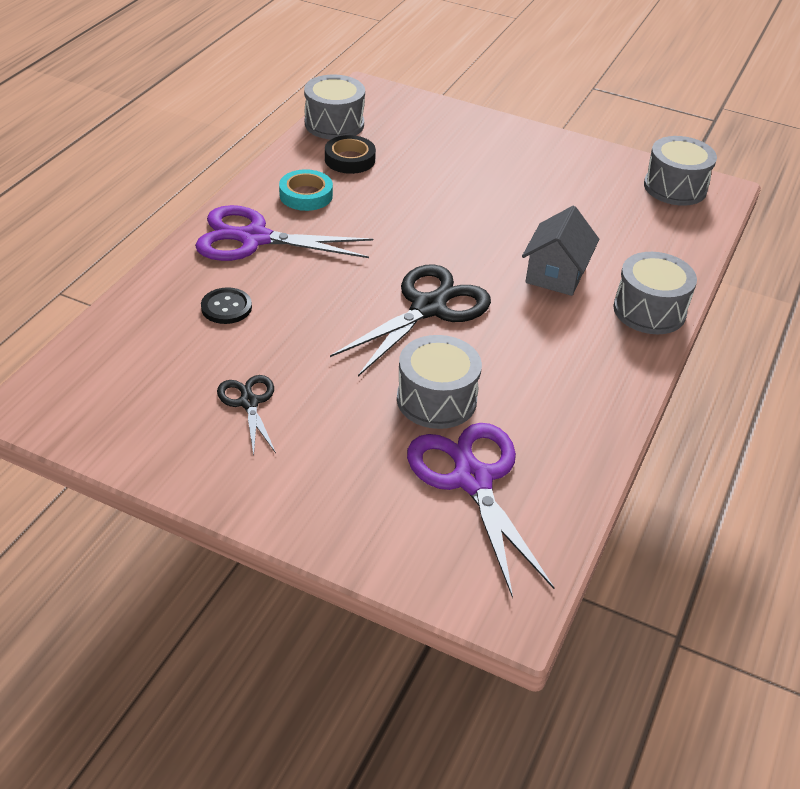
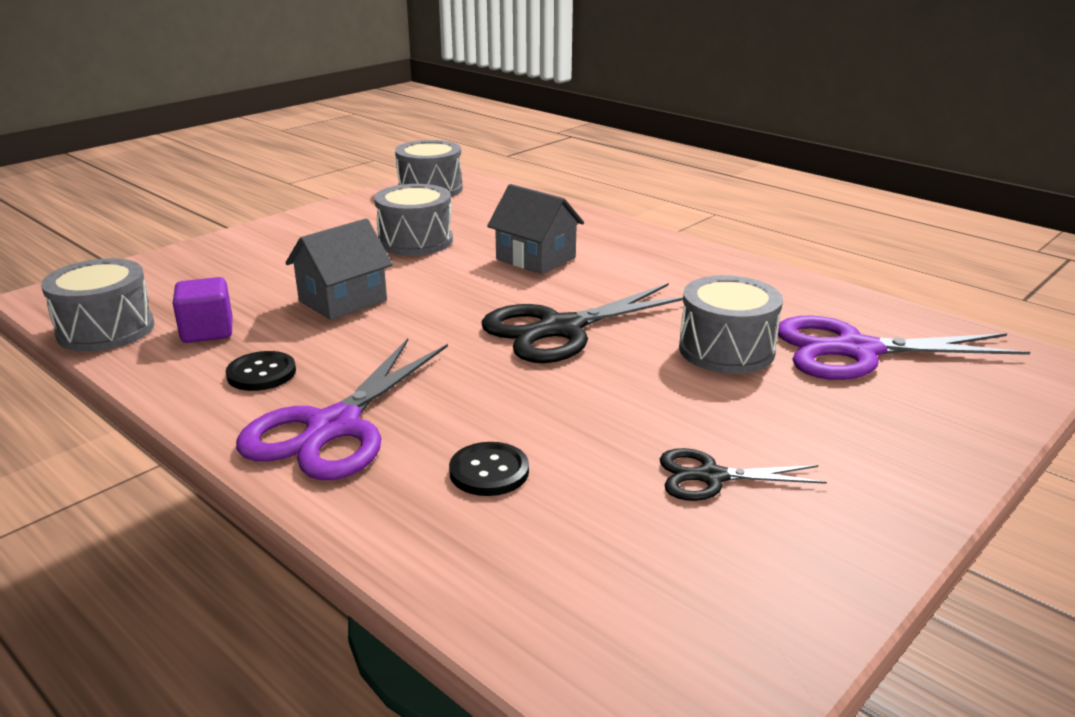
camera: 70 degrees left, 15 degrees down
(306, 195) = (261, 373): turquoise tape -> black button
(349, 159) = (207, 331): black tape -> purple cube
(422, 199) = (342, 301): none -> grey house
(428, 308) = (560, 329): black scissors -> black scissors turned 90 degrees counterclockwise
(649, 310) = (613, 232): grey drum -> grey drum (415, 241)

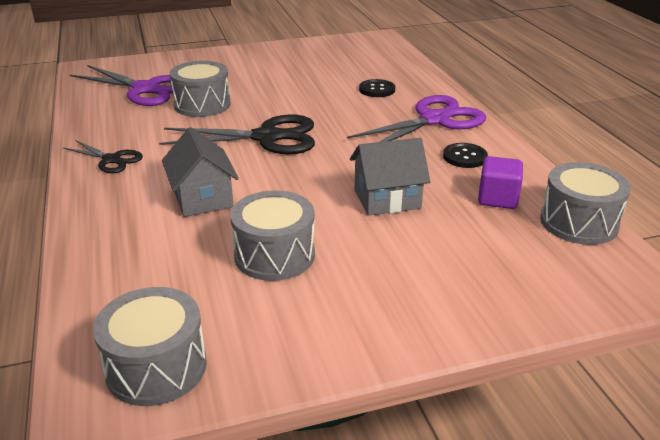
camera: 150 degrees left, 5 degrees up
(711, 477) = (295, 70): black scissors -> black scissors (112, 160)

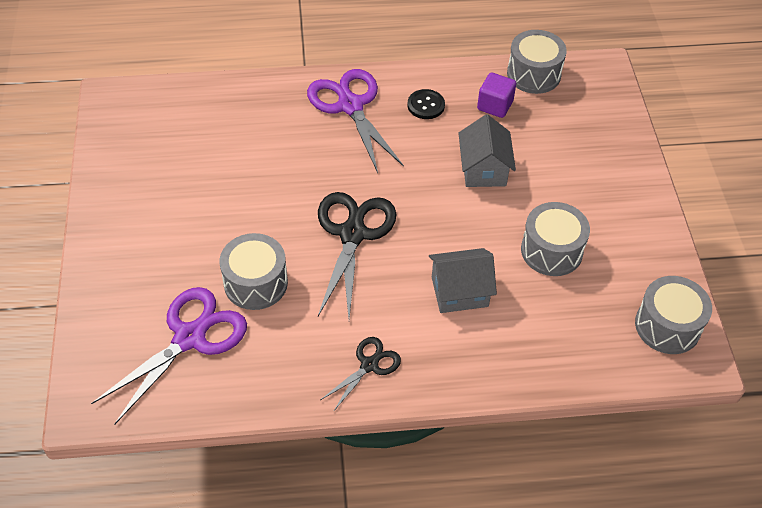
camera: 80 degrees left, 20 degrees up
(377, 90) = (266, 131): black button -> none

